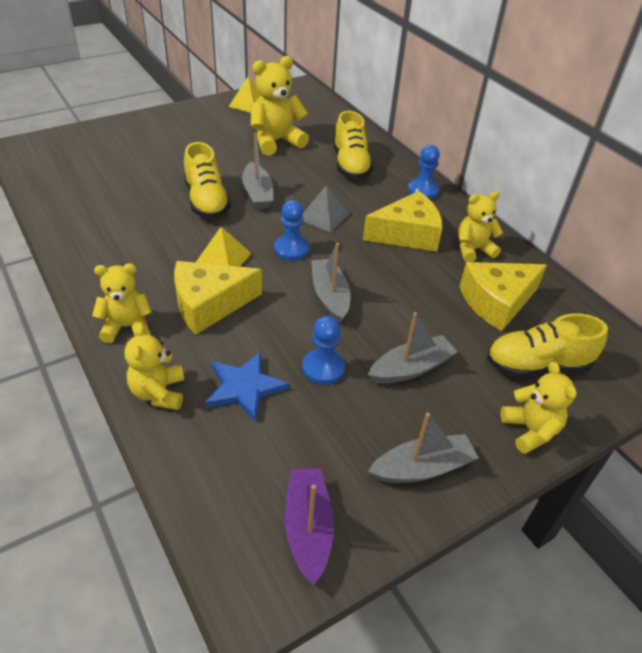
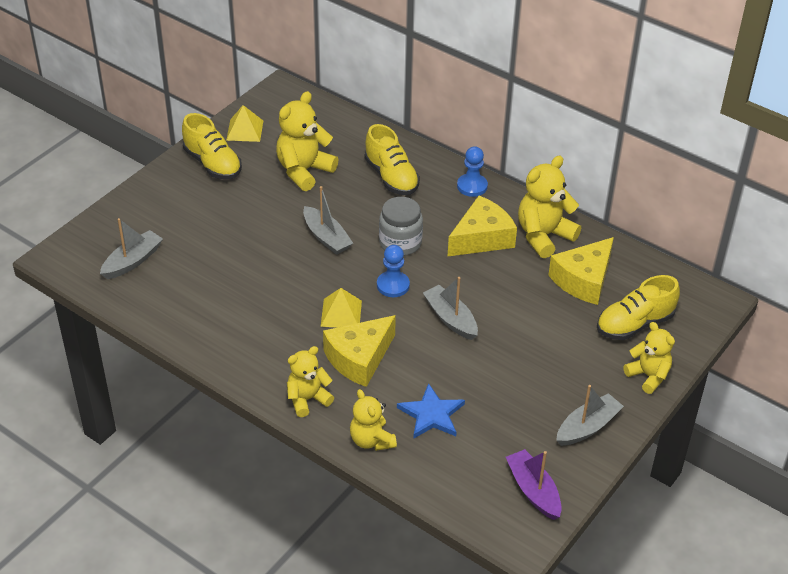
camera: 20 degrees left, 0 degrees up
(207, 201) = (286, 261): yellow shoe -> yellow shoe (213, 164)
(323, 216) = (400, 243): grey pyramid -> grey jar
(323, 368) = (480, 380): blue pawn -> none
(411, 368) = (544, 358): grey boat -> grey boat (132, 261)
(473, 250) = (544, 236): yellow teddy bear -> yellow teddy bear, size x1.54

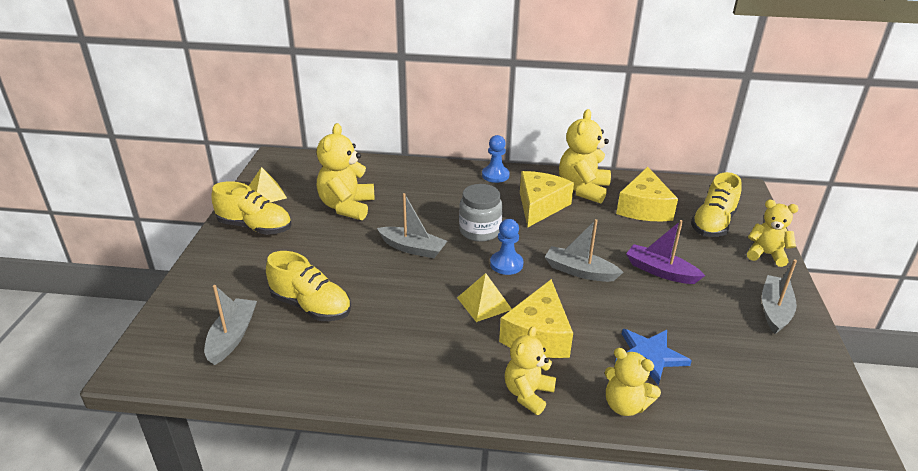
camera: 30 degrees left, 10 degrees down
(391, 177) = (426, 188): yellow shoe -> yellow shoe (311, 306)
(533, 490) = (802, 383): purple boat -> purple boat (660, 271)

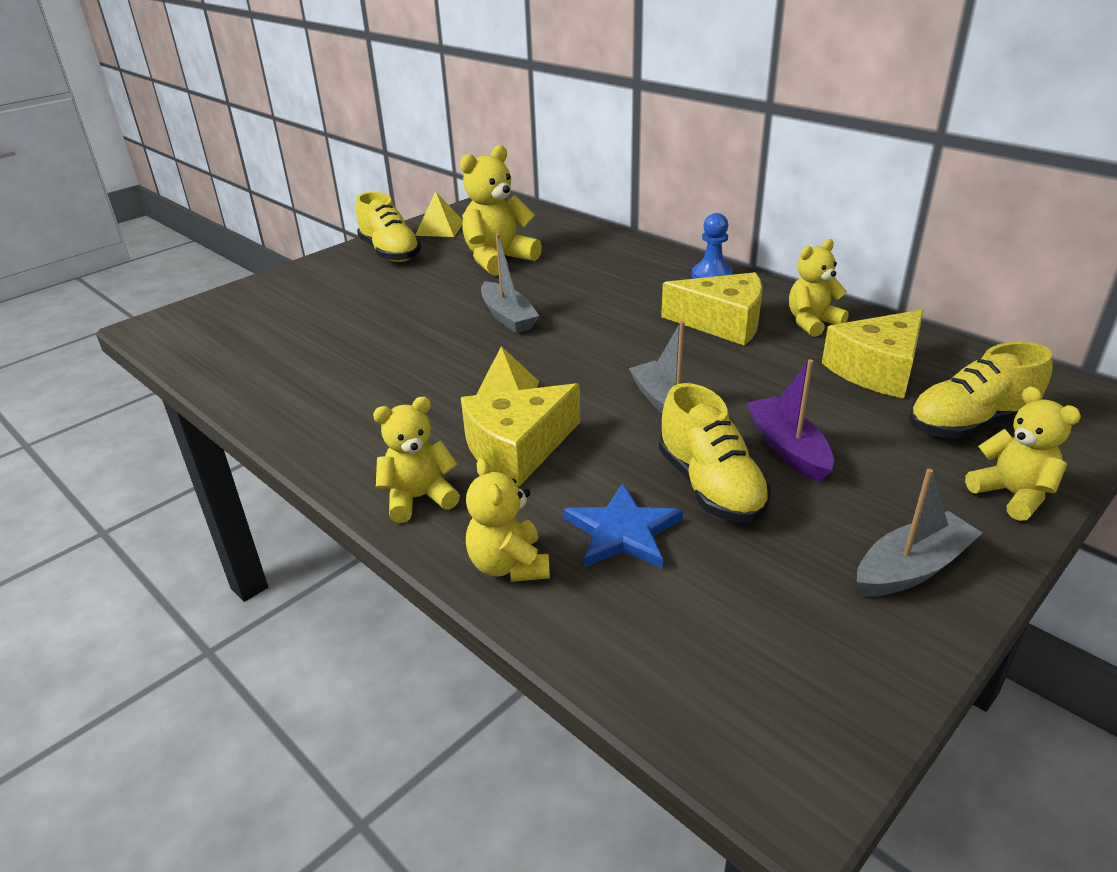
camera: 40 degrees right, 0 degrees up
(232, 337) = (244, 332): grey boat -> none
(311, 306) = (339, 333): yellow shoe -> yellow shoe (710, 487)
(480, 231) = (607, 324): grey jar -> none
(506, 264) = (588, 366): blue pawn -> none
(540, 206) = (723, 323): yellow cheese -> yellow cheese turned 45 degrees clockwise
(583, 189) = (812, 323): yellow teddy bear -> yellow teddy bear, size x0.65

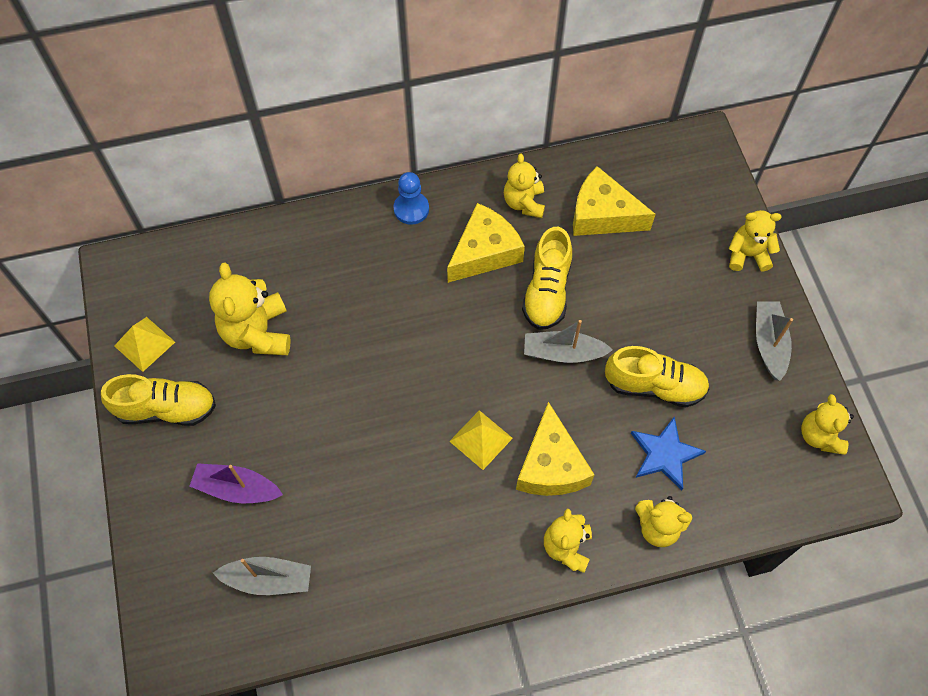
camera: 60 degrees left, 30 degrees up
(508, 317) = (369, 380): grey boat -> grey boat (268, 579)
(787, 448) = (646, 322): purple boat -> purple boat (237, 488)
(834, 692) = (819, 436): none -> yellow teddy bear
(877, 370) = (602, 215): yellow cheese -> yellow cheese turned 120 degrees clockwise
(970, 424) = (683, 219): yellow shoe -> yellow shoe (547, 291)

